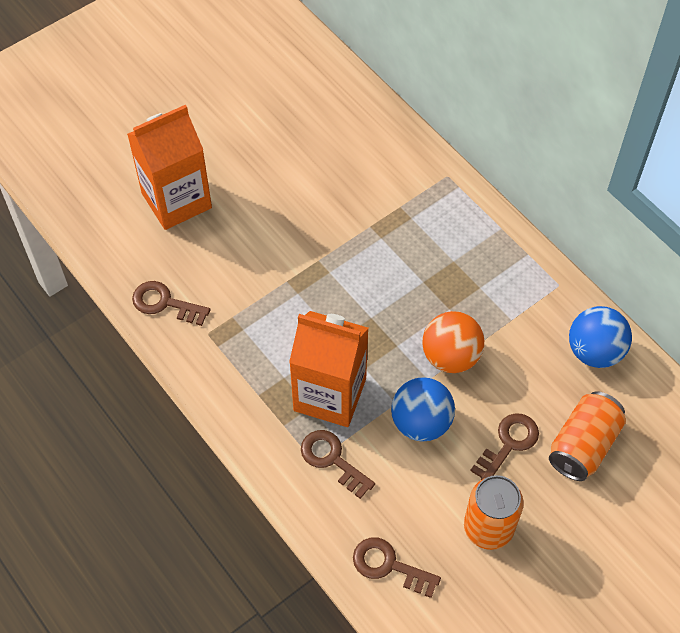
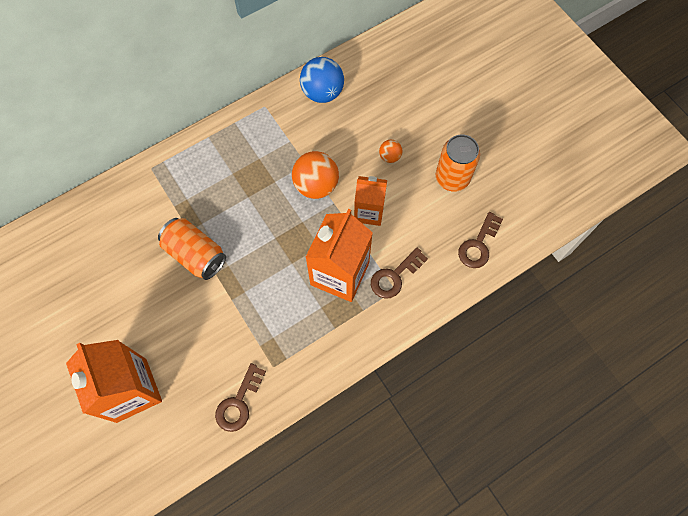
camera: 85 degrees left, 10 degrees up
(421, 422) = (369, 212): blue ball -> orange carton
(508, 443) = (390, 156): brown key -> orange ball
(583, 445) = (394, 111): orange can -> orange can (195, 254)

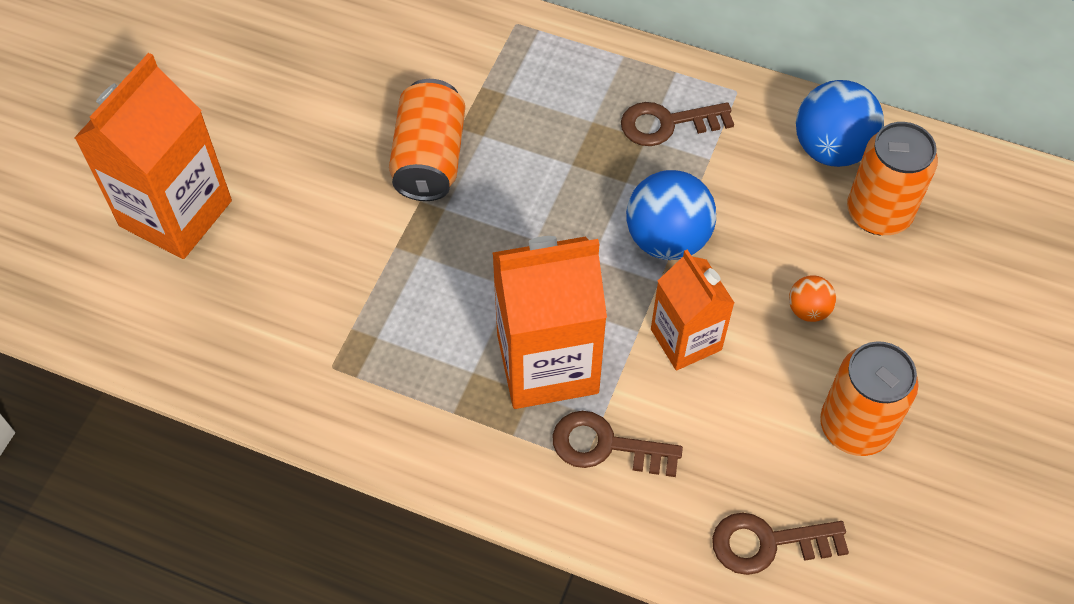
camera: 55 degrees right, 10 degrees down
(238, 403) = (245, 356): brown key -> brown key (667, 124)
(316, 185) = (667, 239): orange ball -> blue ball
(366, 98) = (878, 213): none -> orange can

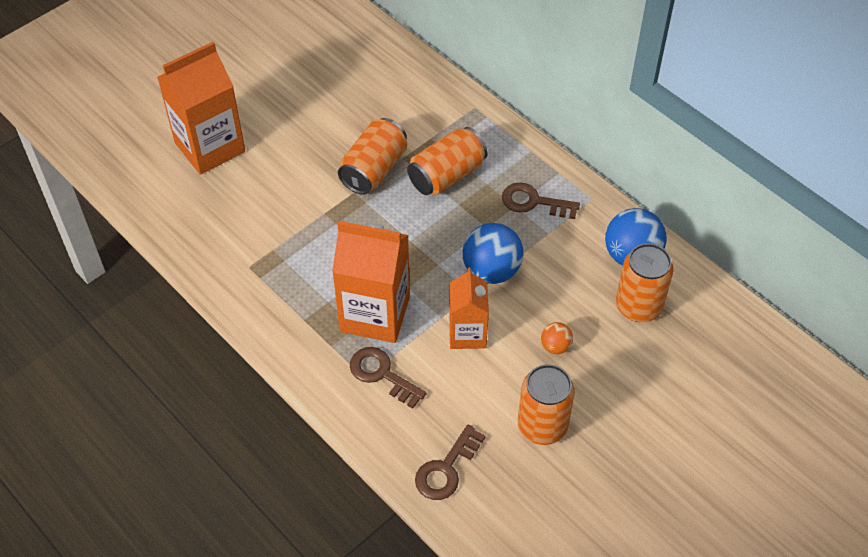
camera: 25 degrees right, 5 degrees down
(533, 130) = (446, 175): none -> orange can
(767, 543) = (446, 469): brown key -> brown key turned 75 degrees counterclockwise

